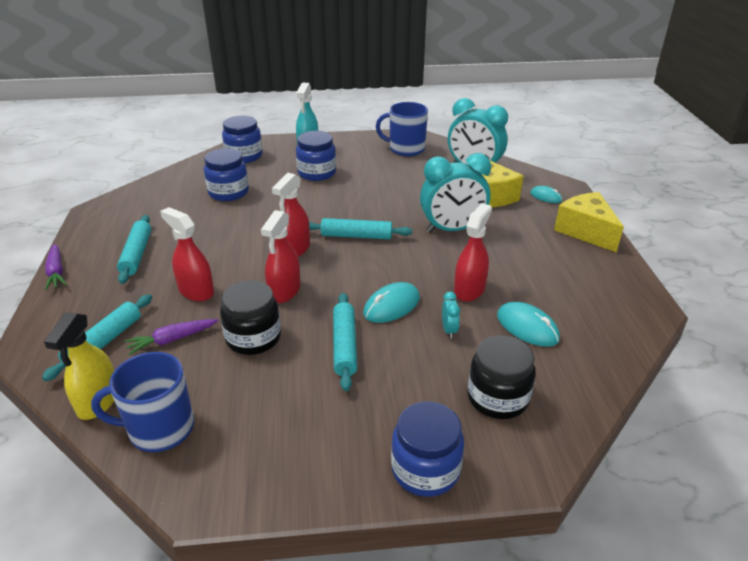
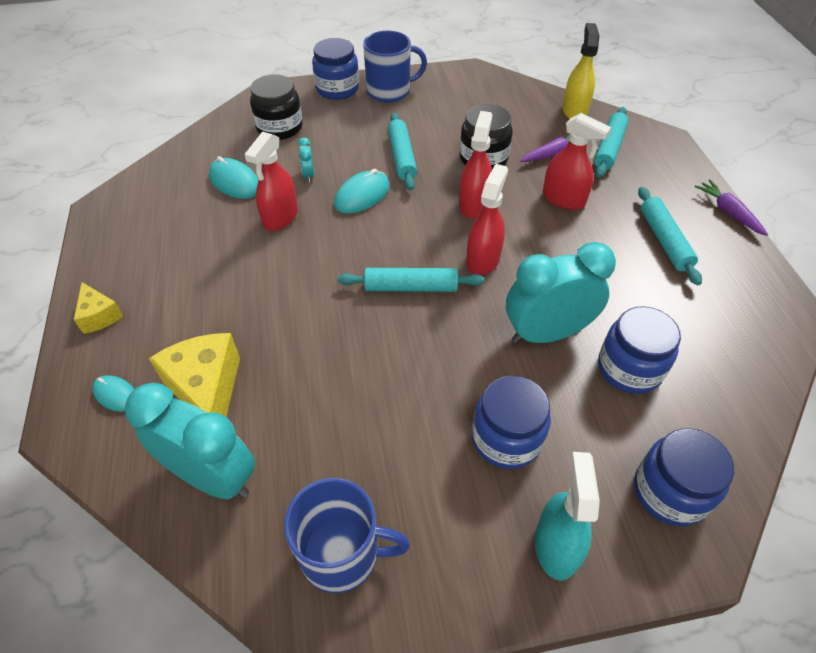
camera: 175 degrees right, 15 degrees up
(159, 429) = (518, 99): blue mug -> blue mug (390, 91)
(452, 229) = (283, 308): turquoise clock -> turquoise clock (546, 333)
(586, 231) = (99, 316): yellow cheese -> yellow cheese, size x0.55

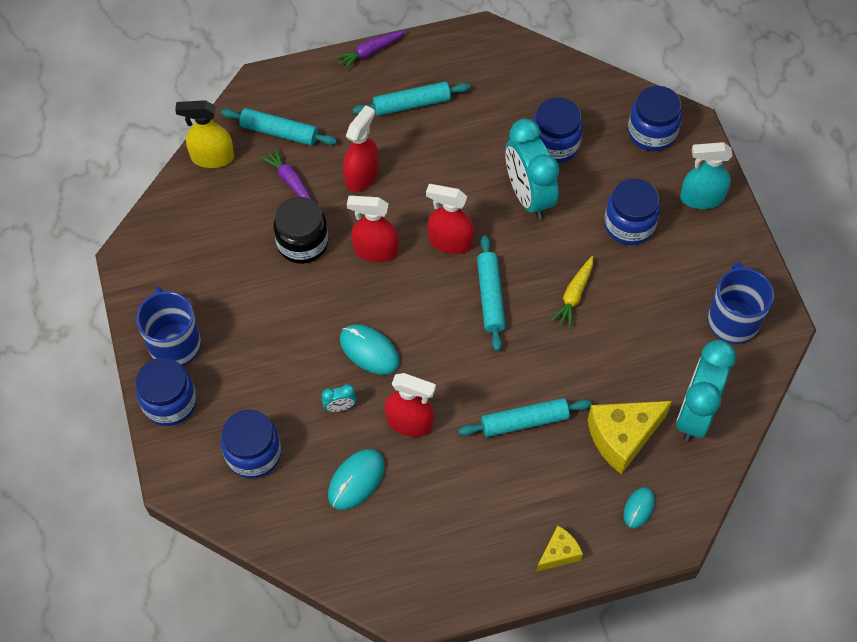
camera: 95 degrees left, 10 degrees up
(279, 127) = (253, 454): black jar -> blue jar
(402, 157) = (303, 319): turquoise rolling pin -> turquoise rolling pin (524, 421)
(404, 364) = (574, 295): none -> yellow carrot

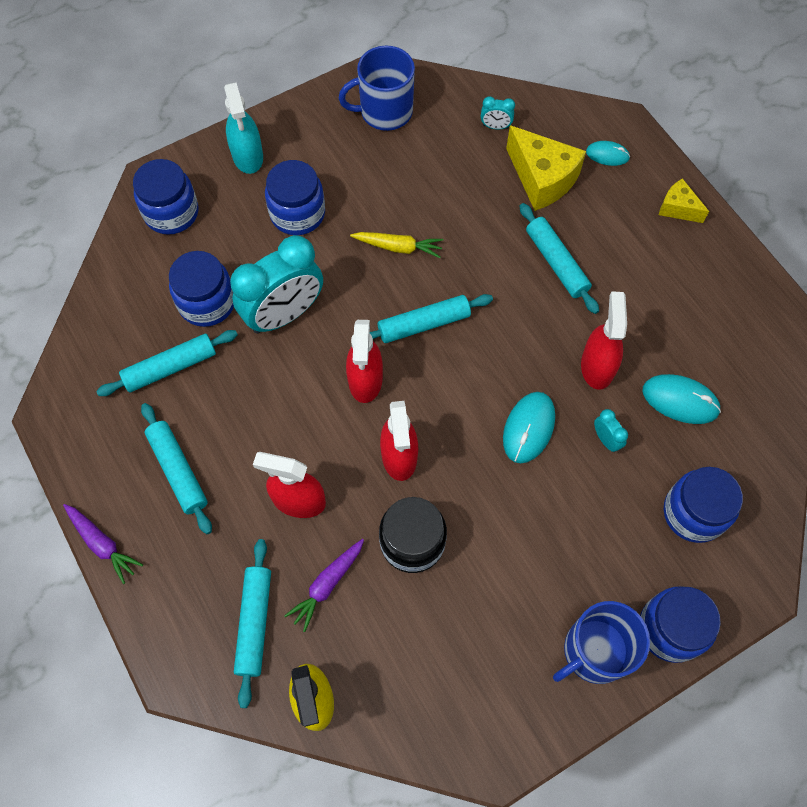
camera: 105 degrees left, 5 degrees up
(501, 111) = (170, 367): none -> turquoise rolling pin
(695, 413) = (495, 126): turquoise clock -> turquoise clock, size x0.41

